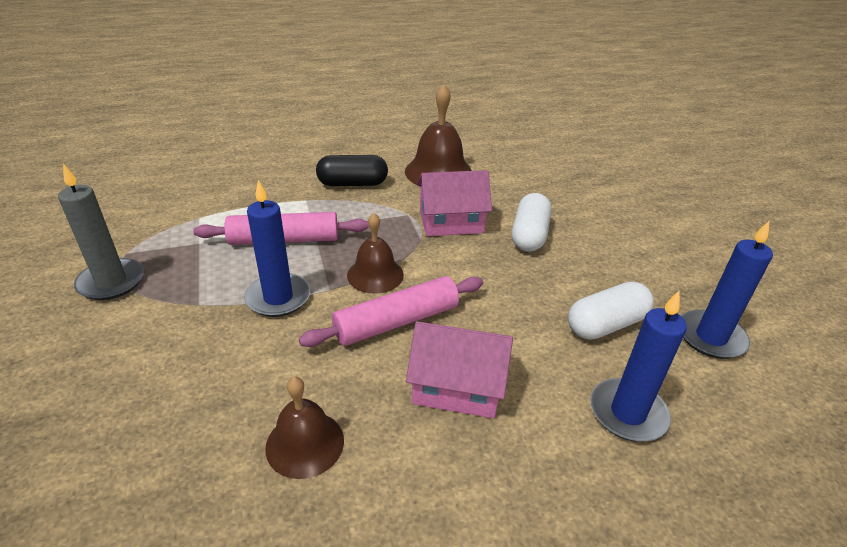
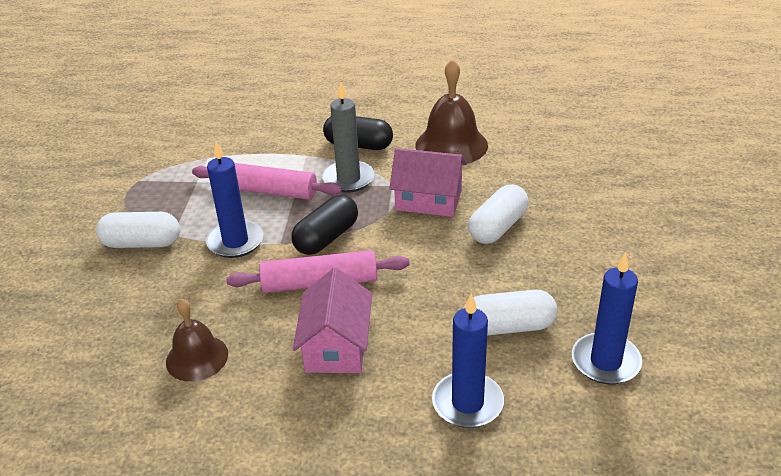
camera: 25 degrees right, 0 degrees up
(111, 282) = (118, 203): grey candle -> grey candle (348, 179)
(164, 321) = (142, 243): none -> white capsule
(375, 275) = (326, 238): brown bell -> black capsule
(457, 386) = (336, 346): pink house -> pink house turned 60 degrees clockwise

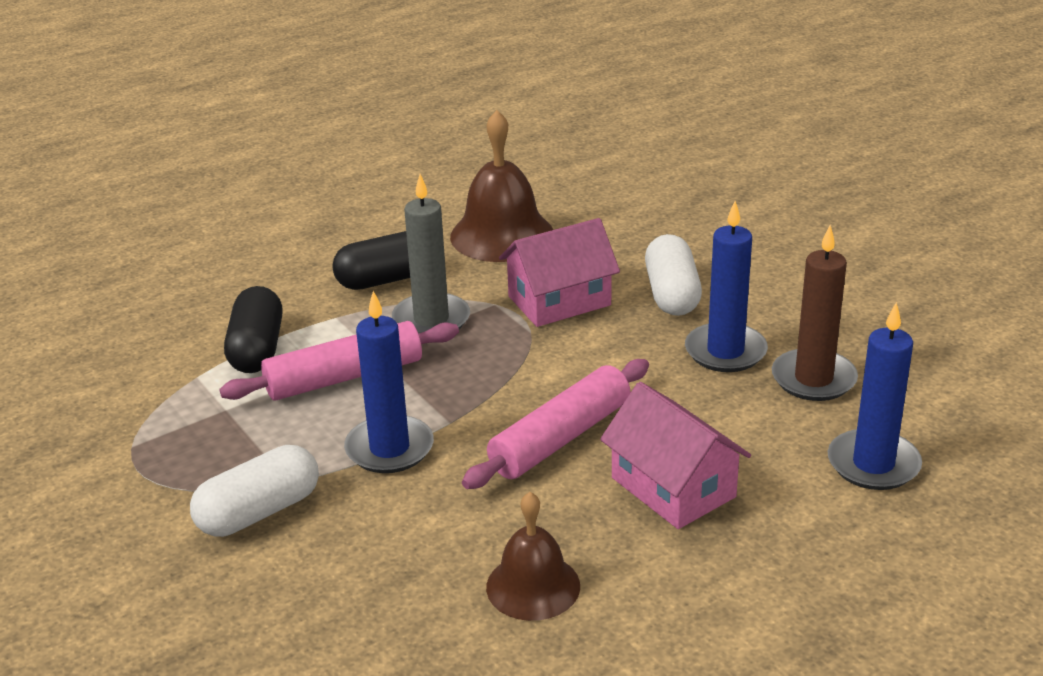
camera: 40 degrees left, 5 degrees down
(326, 238) = (498, 391): black capsule -> black capsule (257, 349)
(508, 327) = (813, 379): white capsule -> brown candle
(605, 362) = (937, 363): blue candle -> blue candle (725, 351)

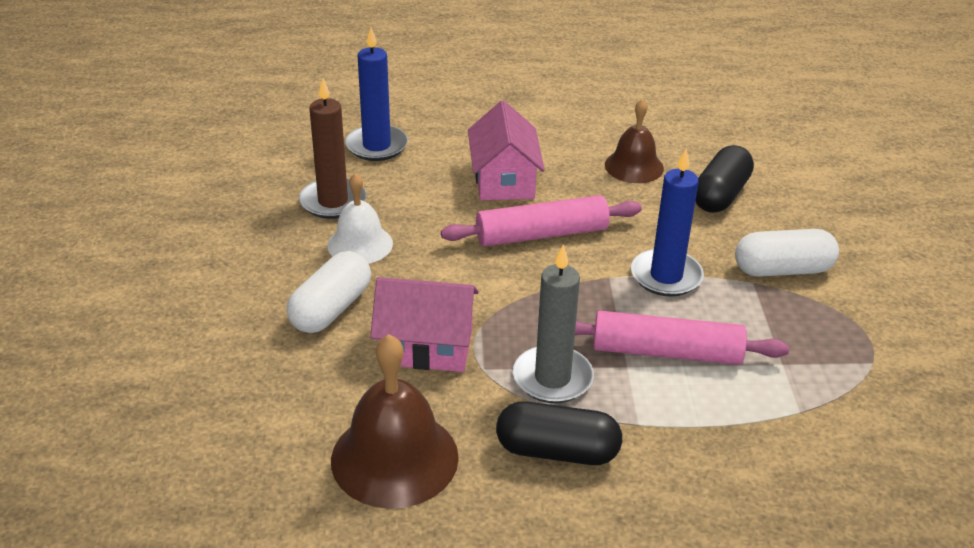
camera: 150 degrees left, 5 degrees up
(257, 349) = (731, 419): black capsule -> black capsule (720, 195)
(725, 351) = (360, 244): blue candle -> white bell

